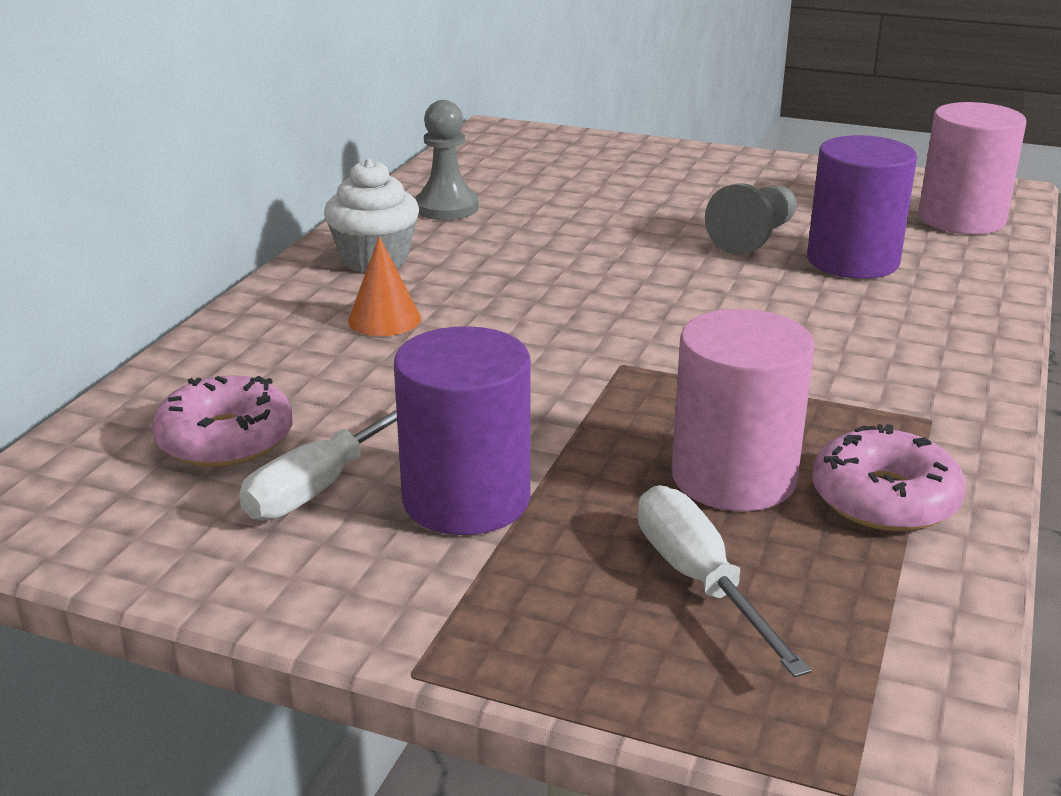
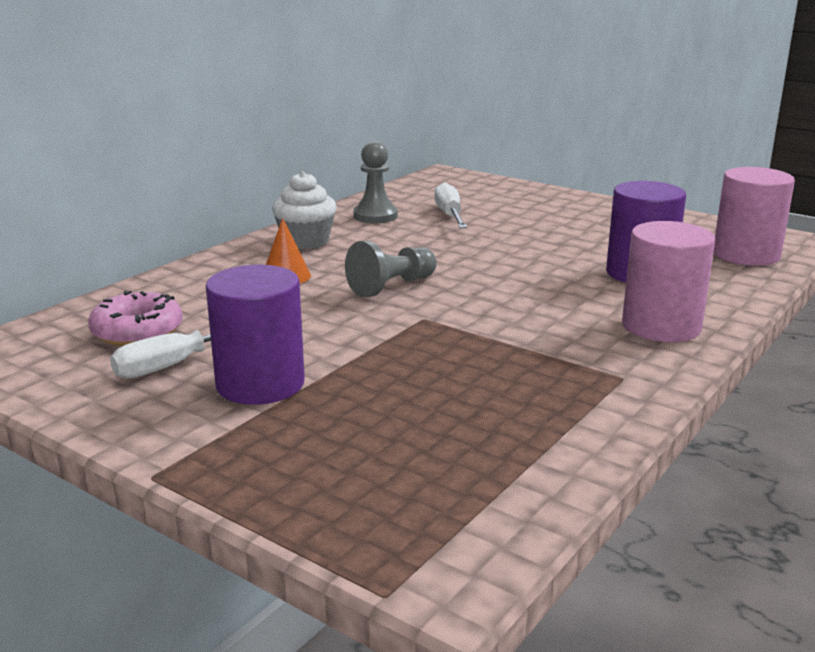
camera: 15 degrees right, 5 degrees down
(699, 581) = (378, 453): white screwdriver -> white screwdriver (449, 215)
(733, 477) = (449, 395): pink cylinder -> pink cylinder (661, 326)
(754, 238) = (577, 252): grey pawn -> grey pawn (391, 286)
(884, 498) = (548, 422): pink donut -> none

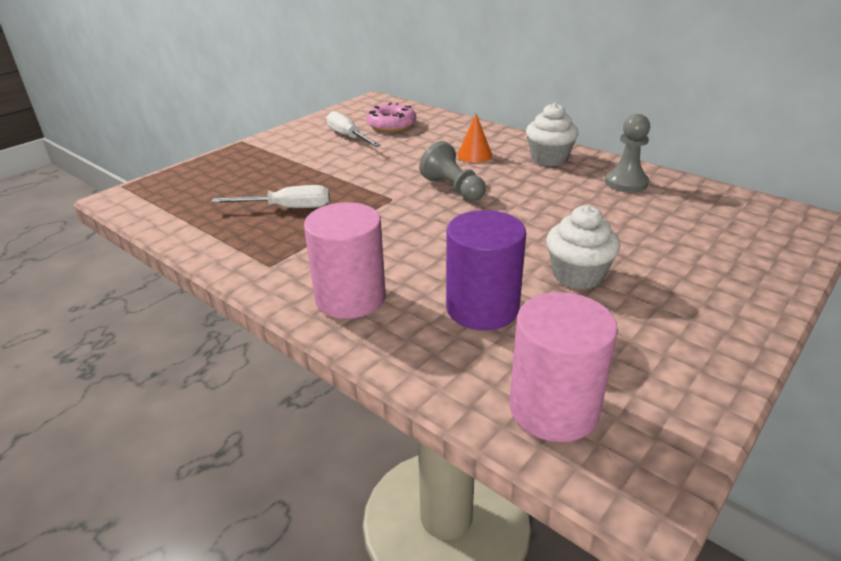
camera: 95 degrees right, 10 degrees up
(260, 384) = (316, 155): purple cylinder -> none
(449, 215) = (643, 216): white screwdriver -> white screwdriver (287, 208)
(567, 241) = (577, 275): none -> white cupcake

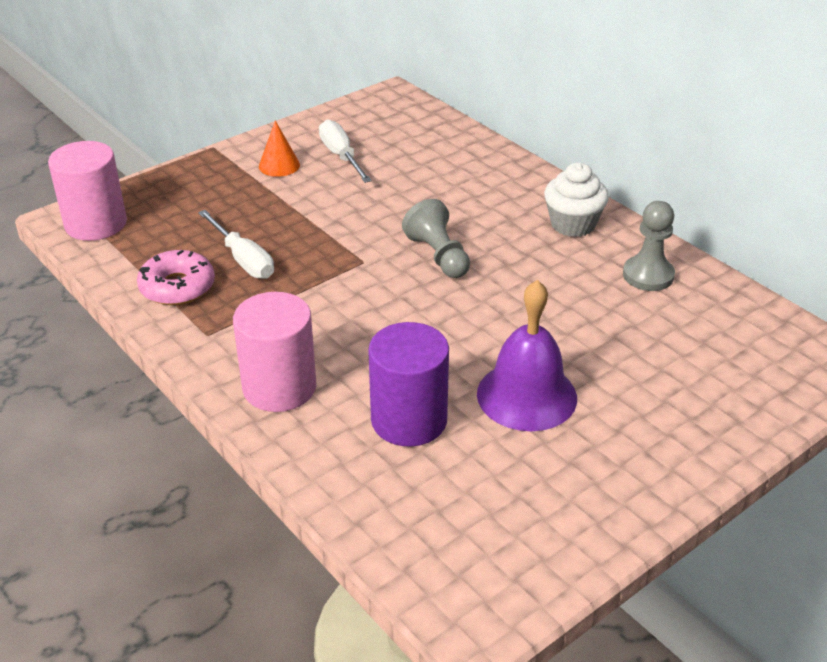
camera: 10 degrees right, 5 degrees up
(287, 208) = (243, 259): white screwdriver -> white screwdriver turned 45 degrees clockwise
(391, 125) = (400, 143): pink donut -> pink donut (177, 287)
(474, 155) = (484, 207): orange cone -> orange cone (279, 165)
(553, 408) = (433, 537): pink cylinder -> pink cylinder (96, 224)
(577, 275) = (526, 395): white cupcake -> purple bell

